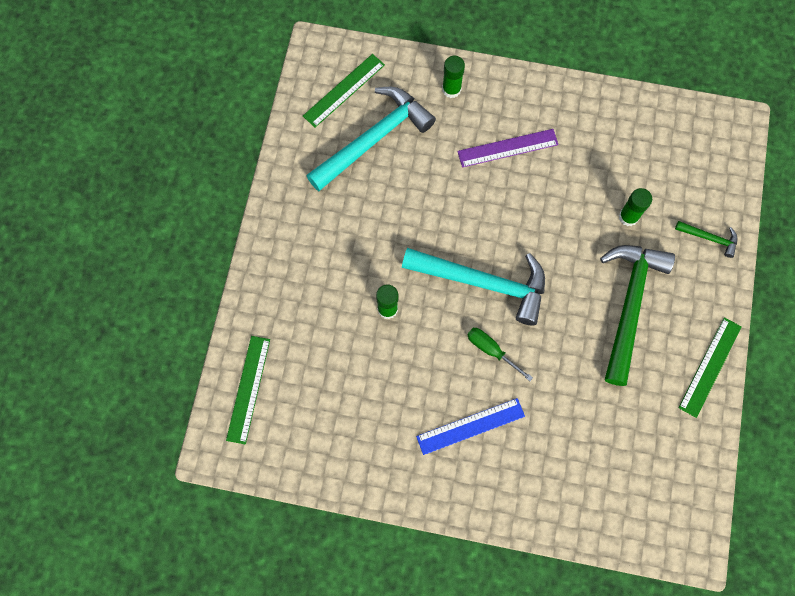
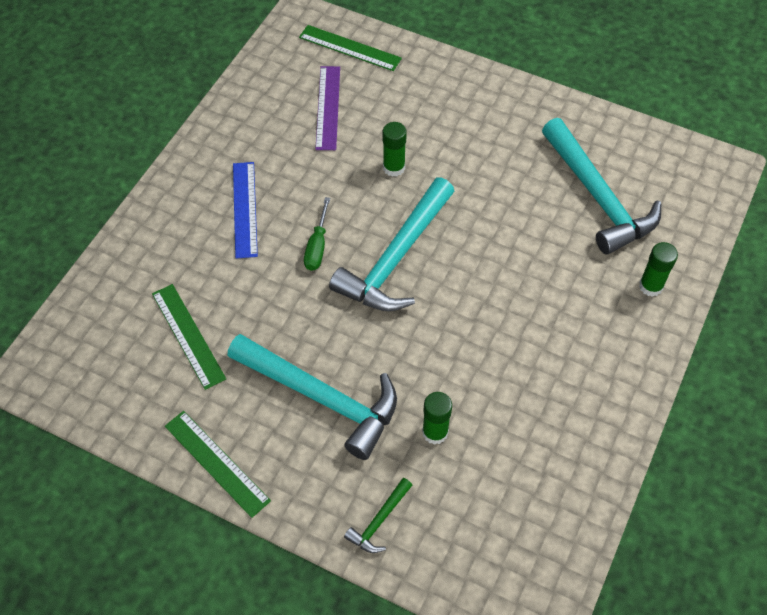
camera: 105 degrees right, 15 degrees down
(343, 90) = (666, 182): green ruler -> green ruler (188, 335)
(491, 350) = (317, 246): green screwdriver -> green screwdriver turned 135 degrees clockwise
(507, 148) = (559, 325): purple ruler -> purple ruler (328, 107)
(629, 306) = (321, 397): green hammer -> turquoise hammer

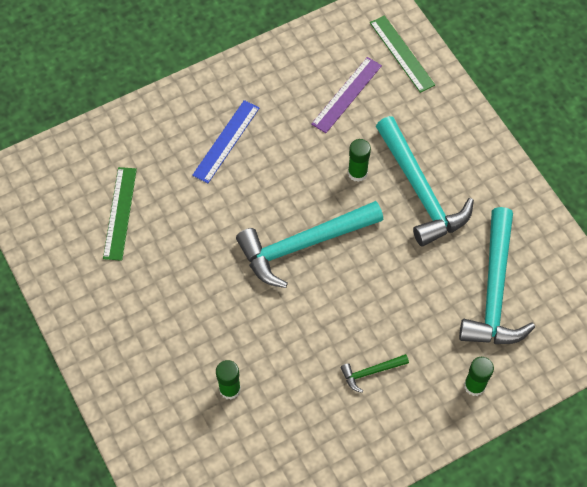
camera: 35 degrees right, 5 degrees up
(216, 463) = (73, 315): green ruler -> none
(317, 246) = (255, 201): green screwdriver -> none
(321, 397) = (173, 314): turquoise hammer -> turquoise hammer (420, 190)
(379, 521) = (146, 424): green hammer -> green hammer (371, 372)

